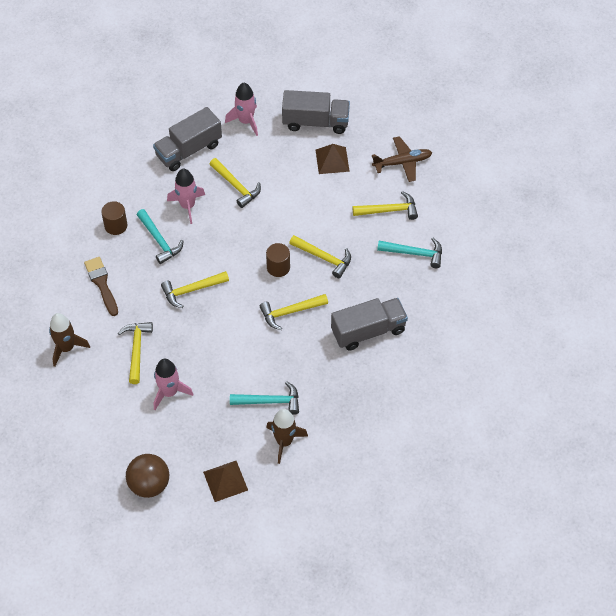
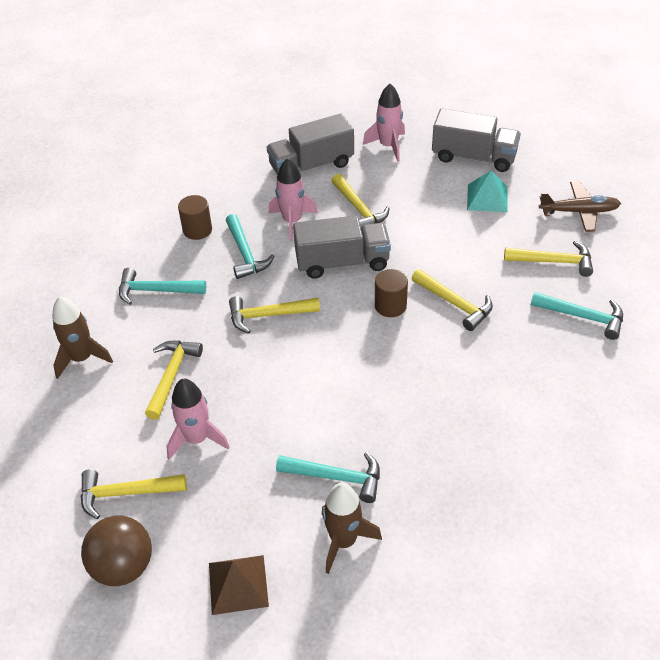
camera: 15 degrees right, 10 degrees down
(102, 284) = (156, 290): brown brush -> turquoise hammer
(290, 312) = (394, 363): yellow hammer -> yellow hammer (126, 493)
(332, 160) = (487, 198): brown pyramid -> turquoise pyramid
(368, 331) = (501, 405): grey truck -> grey truck (342, 262)

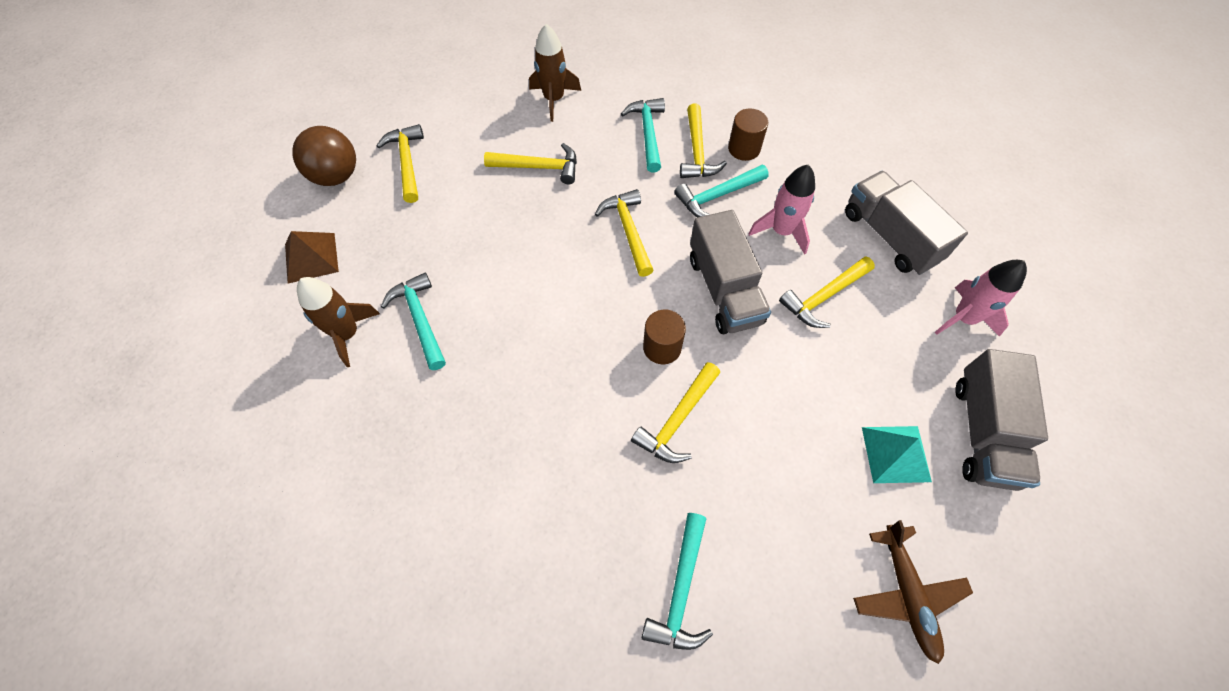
camera: 80 degrees right, 15 degrees up
(197, 439) = (465, 200): pink rocket -> none
(336, 477) = (420, 319): turquoise hammer -> turquoise hammer turned 150 degrees clockwise
(553, 261) = (784, 550): yellow hammer -> yellow hammer (697, 151)

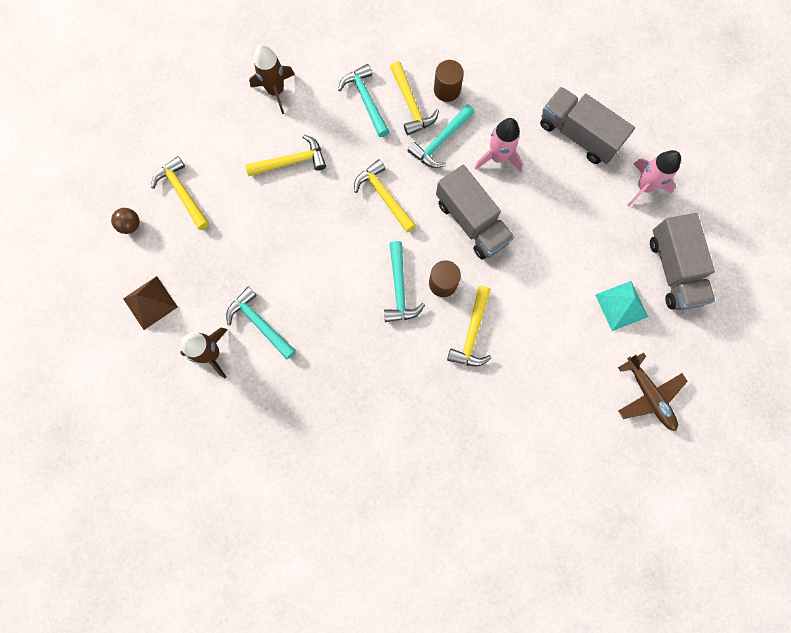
camera: 20 degrees left, 15 degrees up
(336, 176) = (130, 225): brown ball -> brown ball, size x0.54
(680, 590) = (512, 444): turquoise hammer -> turquoise hammer (399, 289)
(824, 297) = (544, 203): yellow hammer -> none

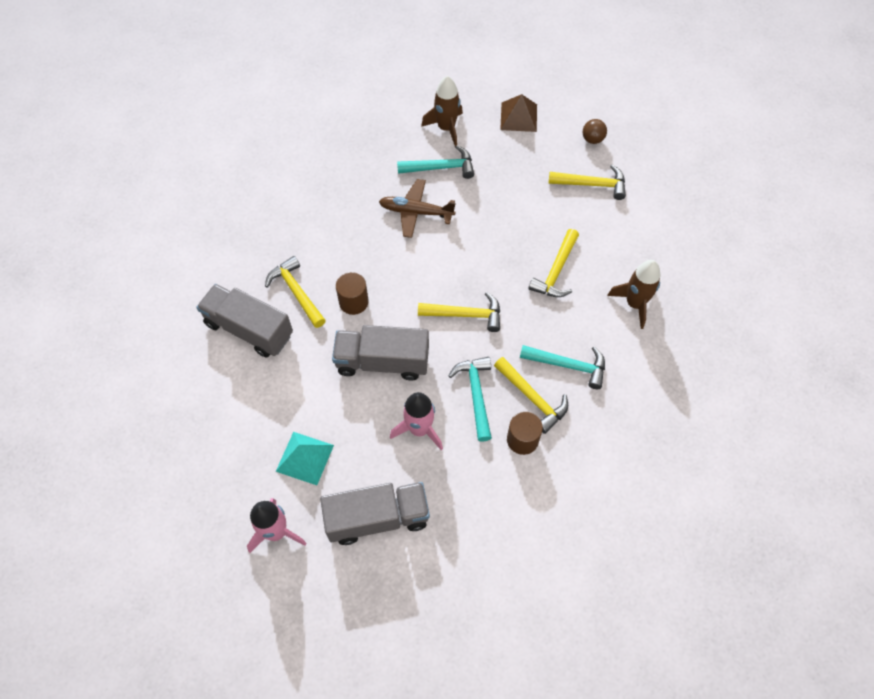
camera: 130 degrees right, 15 degrees down
(399, 289) = (379, 270): turquoise hammer -> none
(411, 105) = (532, 398): yellow hammer -> yellow hammer turned 150 degrees counterclockwise
(621, 305) = (204, 417): turquoise pyramid -> turquoise pyramid (305, 458)
(649, 395) = (123, 375): brown plane -> brown plane (416, 212)
(673, 270) = (186, 487): grey truck -> grey truck (249, 329)

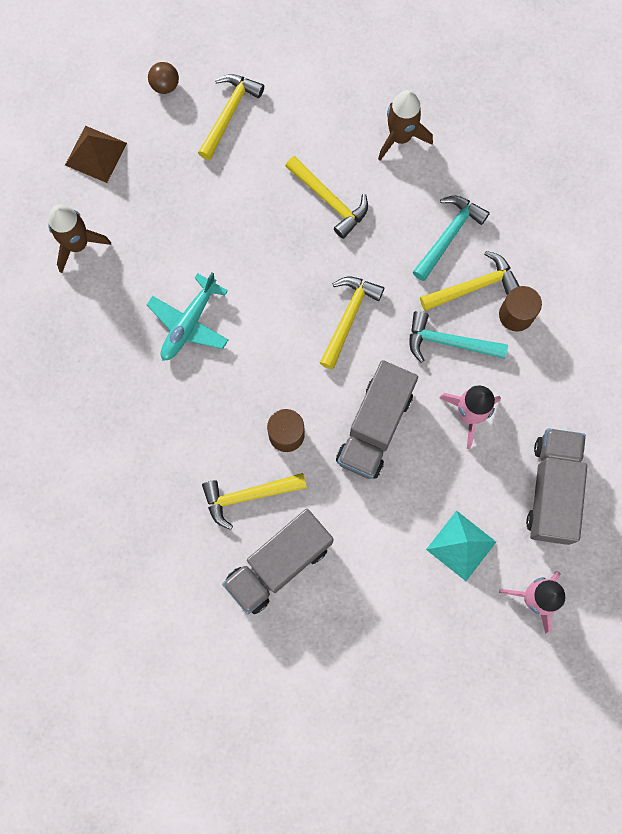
camera: 70 degrees left, 15 degrees up
(416, 212) = (189, 323): brown plane -> turquoise plane
(440, 167) = (135, 272): turquoise hammer -> none

